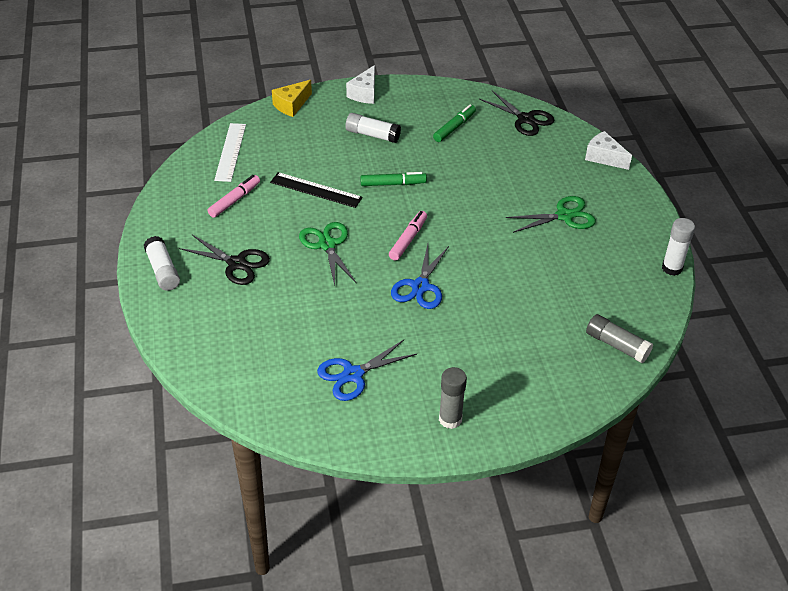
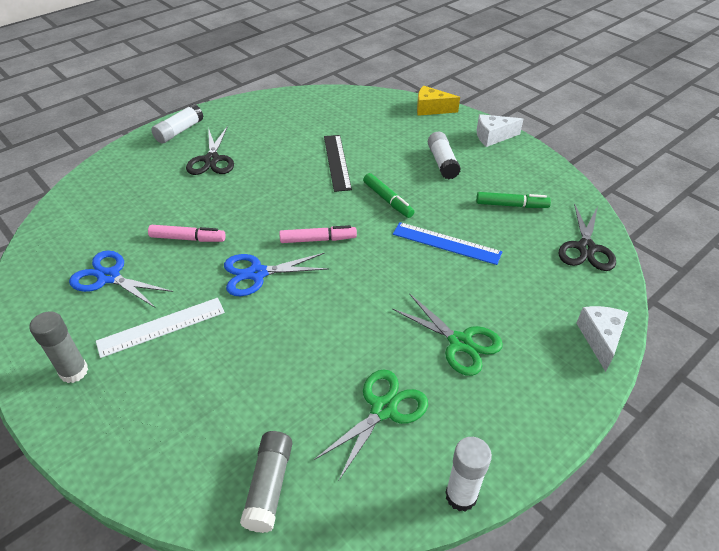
camera: 60 degrees right, 0 degrees up
(230, 152) = (342, 105): white ruler -> white ruler (161, 326)
(234, 200) = (286, 129): pink marker -> pink marker (188, 238)
(327, 245) = (271, 195): green scissors -> green scissors (383, 409)
(468, 177) = (446, 243): none -> blue ruler

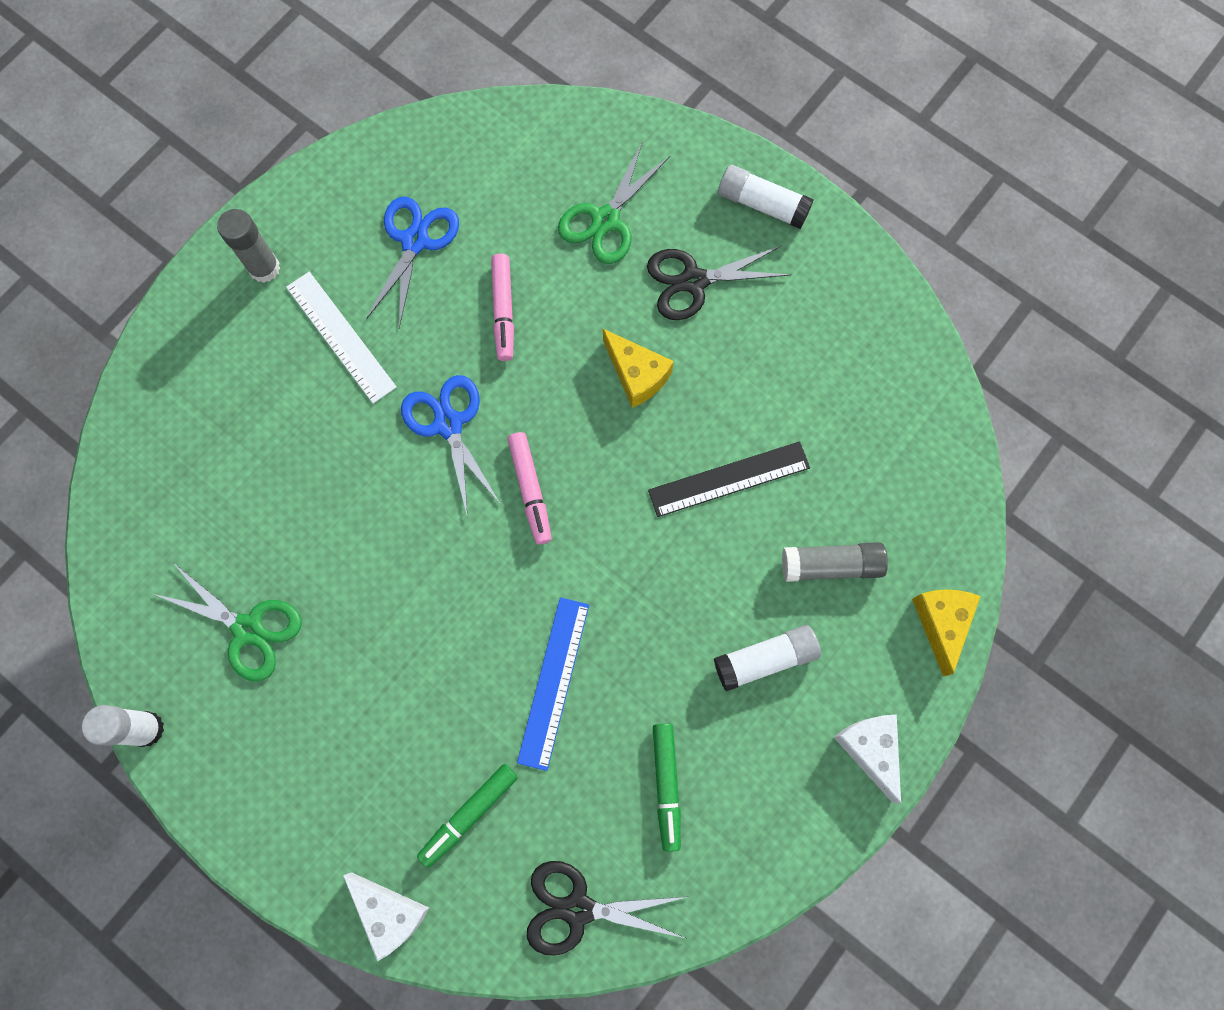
camera: 80 degrees right, 30 degrees up
(260, 187) = (637, 374): none -> yellow cheese
(269, 486) = (142, 523): grey glue stick -> grey glue stick (831, 565)
(388, 200) = (642, 579): green marker -> green marker (469, 815)
(460, 343) = (360, 715): green scissors -> green scissors (605, 220)
(600, 339) = (390, 913): white cheese -> white cheese turned 45 degrees clockwise

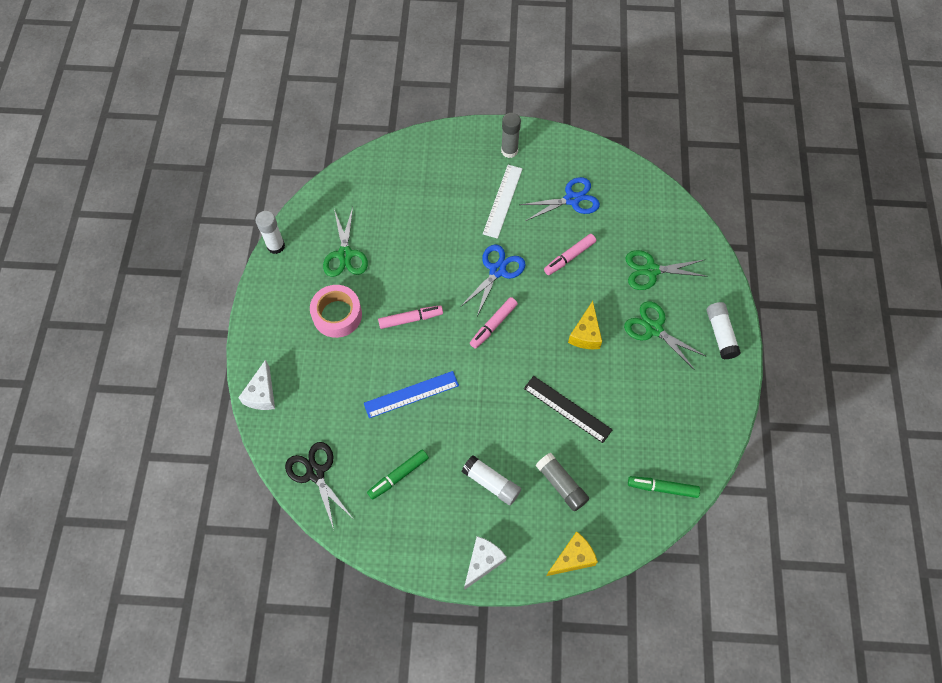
camera: 55 degrees right, 10 degrees down
(342, 709) = (337, 315): none -> pink tape
(432, 602) = (410, 319): none -> pink marker
(469, 815) = (326, 398): green marker -> green marker (662, 488)
(694, 281) = (653, 329): black scissors -> green scissors

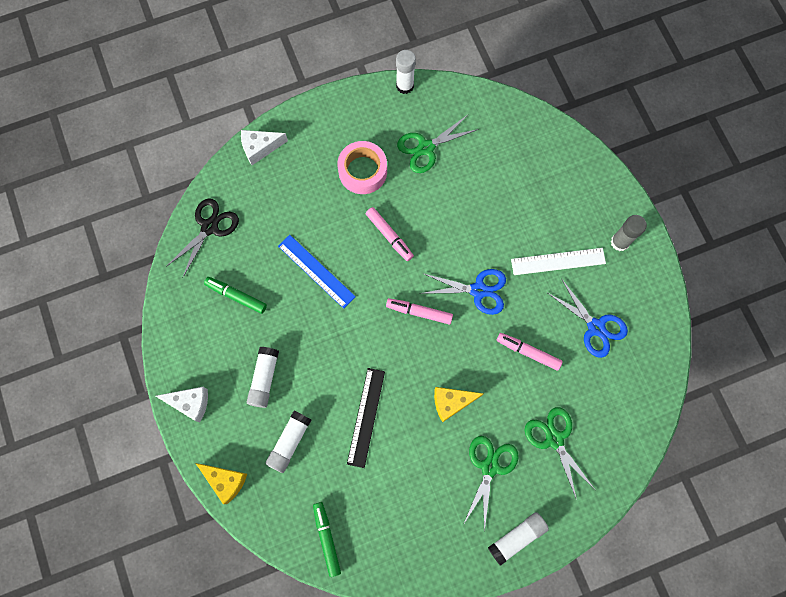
camera: 65 degrees right, 10 degrees up
(561, 484) = (289, 442): grey glue stick -> white glue stick

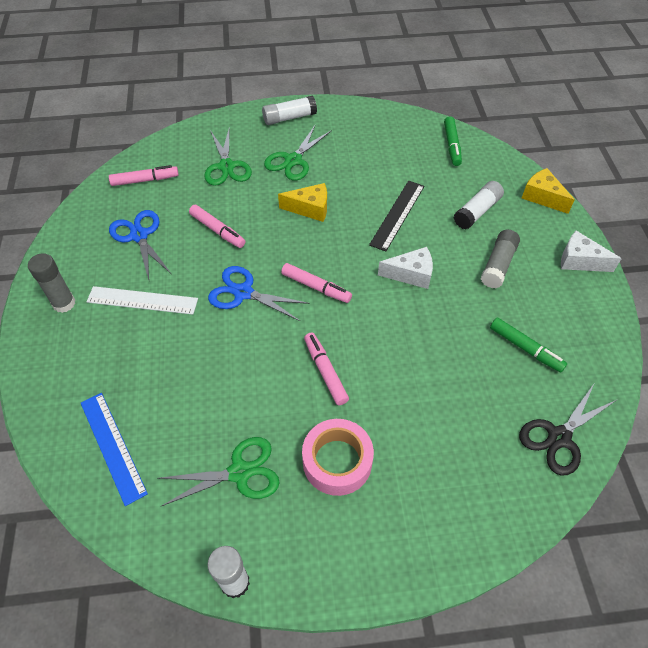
camera: 165 degrees left, 20 degrees down
(260, 148) = (480, 535): white cheese -> white cheese (411, 274)
(264, 378) = (498, 265): white glue stick -> grey glue stick
(316, 271) = (424, 353): blue ruler -> blue ruler (112, 447)
(626, 397) = (145, 180): none -> pink marker

